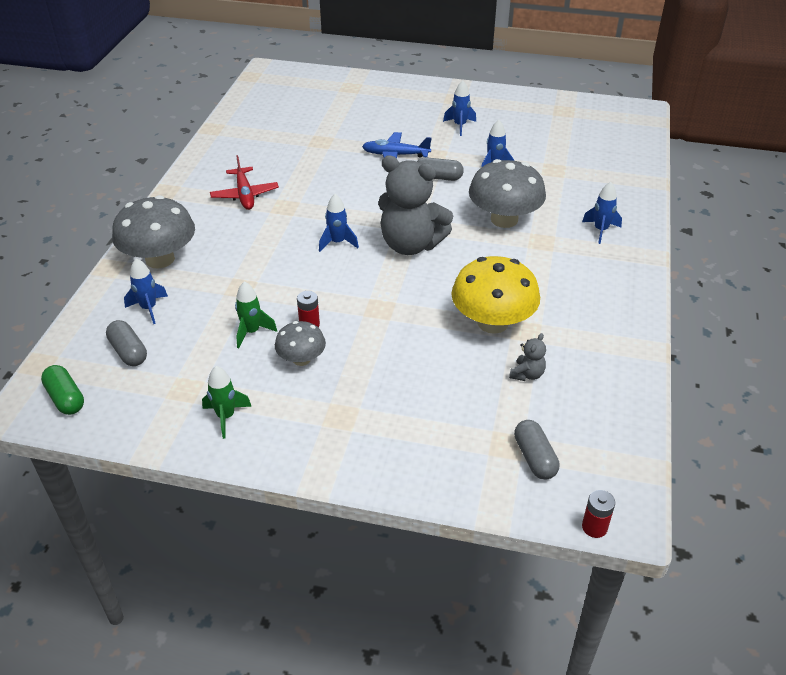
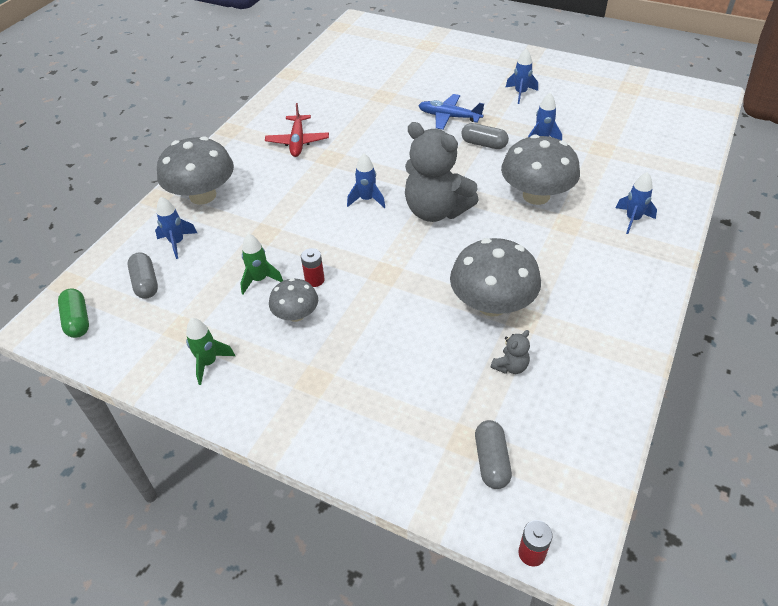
camera: 15 degrees right, 5 degrees up
(492, 322) = (492, 304): yellow mushroom -> grey mushroom

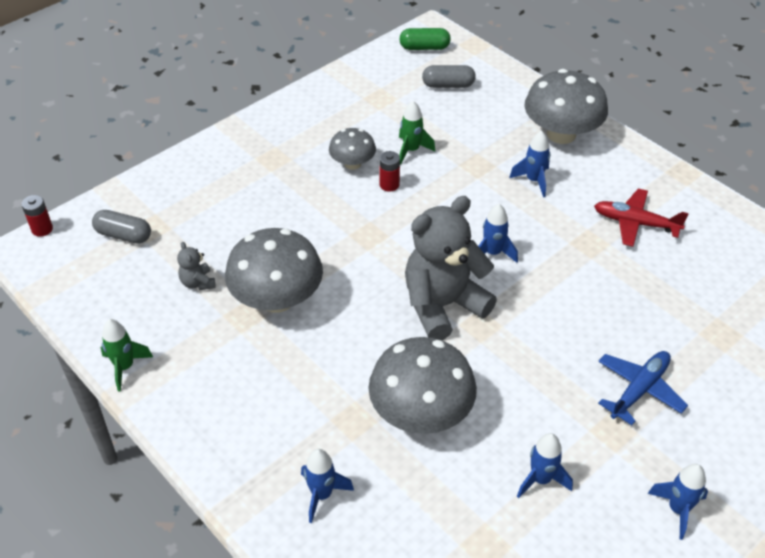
camera: 110 degrees right, 0 degrees up
(177, 243) = (493, 108): blue rocket -> blue rocket (533, 180)
(209, 363) = (332, 107): green rocket -> green rocket (125, 367)
(484, 144) = (556, 404): grey capsule -> none

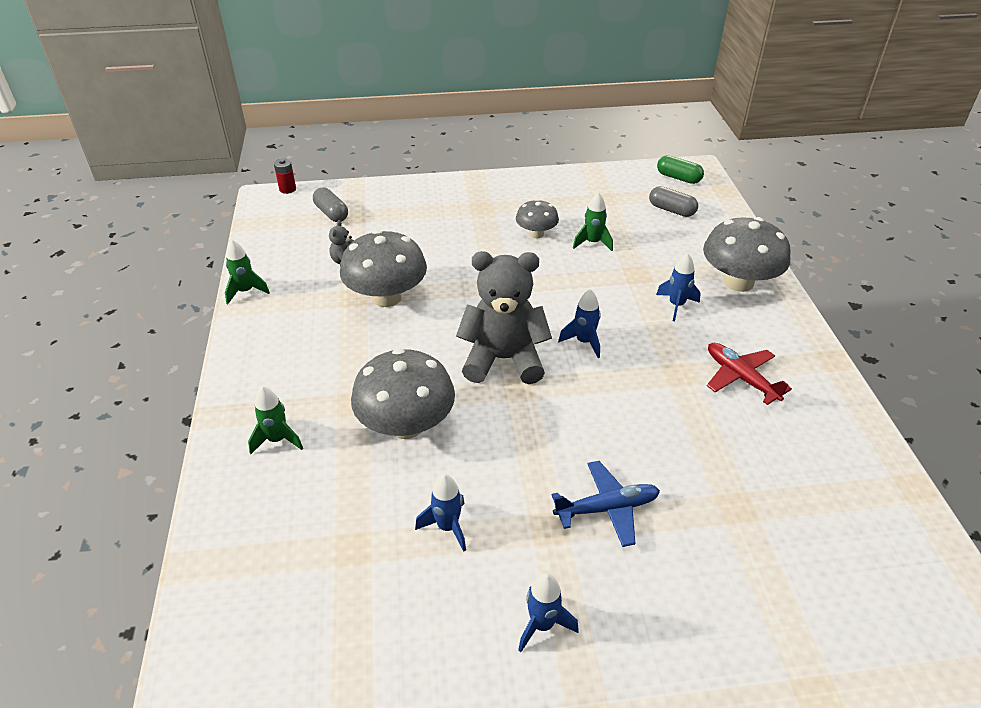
camera: 35 degrees right, 5 degrees down
(322, 495) = (277, 440): blue rocket -> green rocket
(389, 185) = (550, 259): red battery -> none

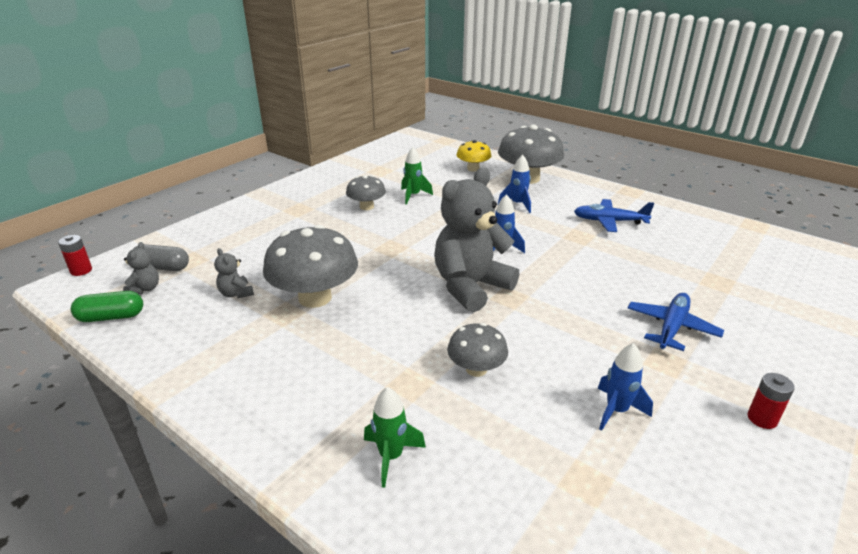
camera: 45 degrees left, 10 degrees down
(246, 291) = (161, 367): green rocket -> none
(302, 226) = (144, 289): none -> grey teddy bear
(406, 425) = (476, 369): grey mushroom -> grey mushroom, size x0.56
(542, 625) = (762, 418): blue rocket -> red battery
(671, 210) = (431, 160): grey capsule -> none
(678, 178) = (407, 144): green capsule -> green capsule (111, 317)
(698, 241) = (473, 169): none -> yellow mushroom
(740, 378) = (609, 221): red plane -> blue plane

